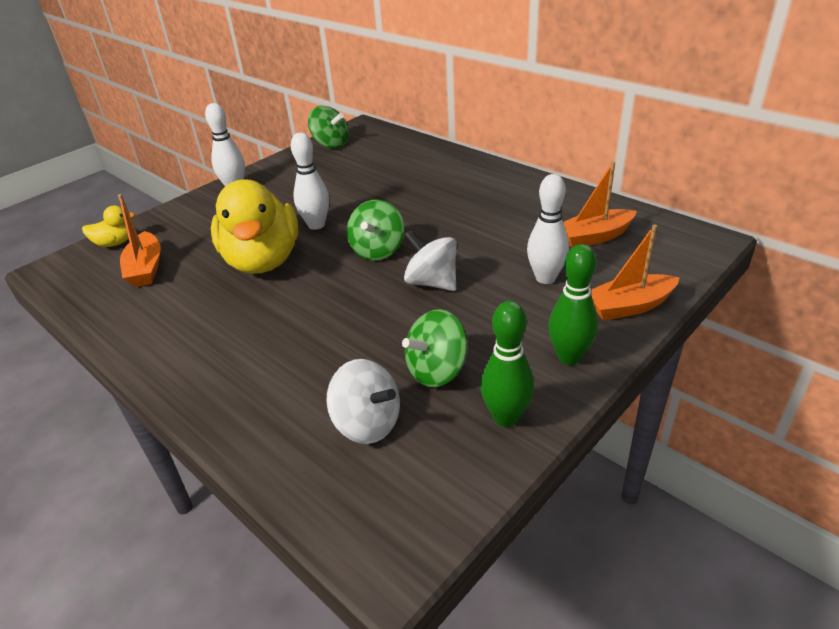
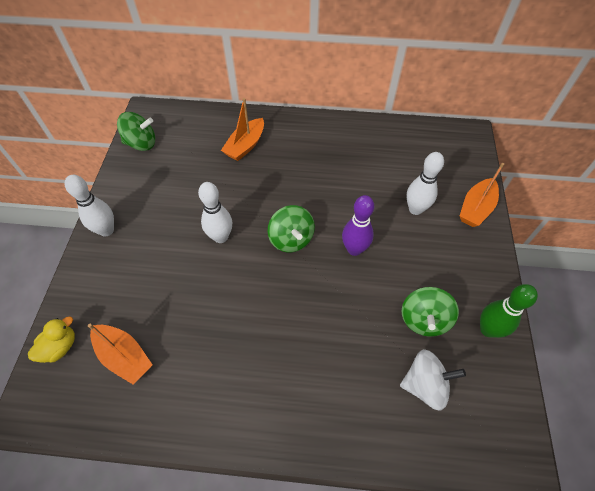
camera: 40 degrees left, 20 degrees up
(263, 261) = (216, 294): yellow duck -> none
(432, 282) = (354, 249): white spinning top -> purple bowling pin
(569, 357) = (479, 265): green bowling pin -> none
(594, 237) = (412, 159): orange boat -> orange boat (245, 146)

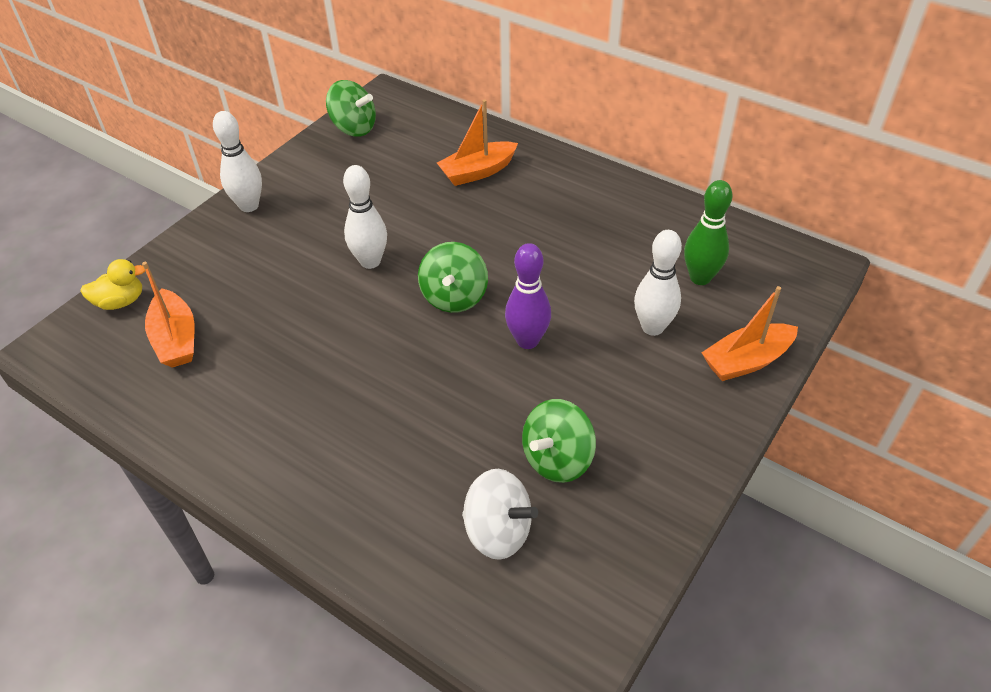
camera: 30 degrees right, 10 degrees down
(488, 329) = (640, 511): green bowling pin -> green bowling pin (700, 278)

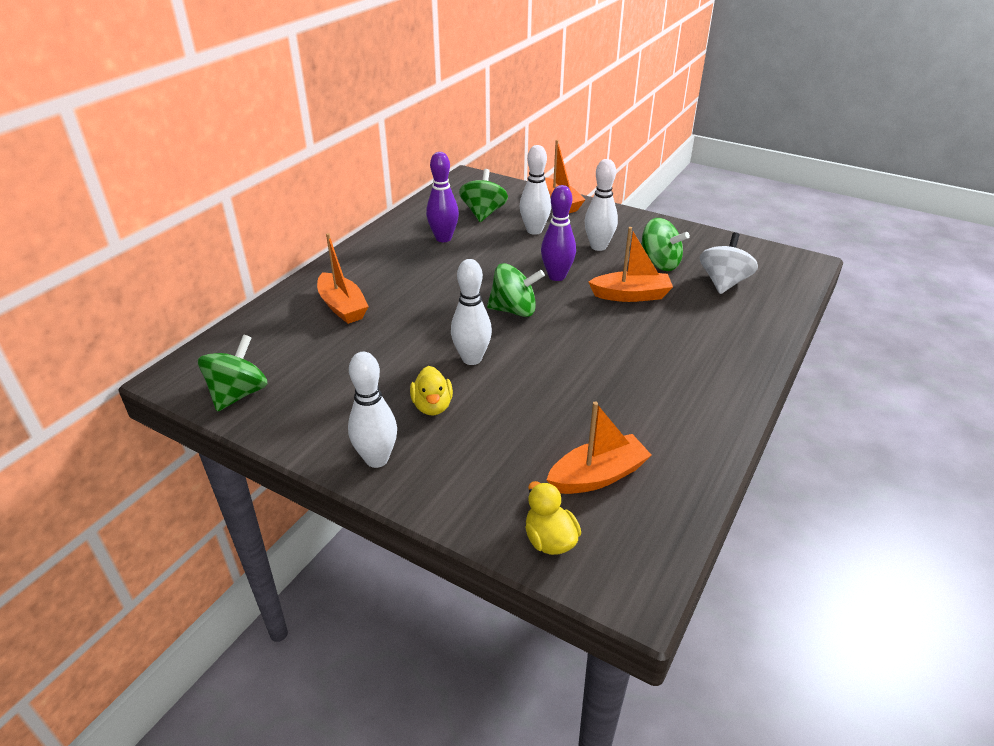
camera: 95 degrees left, 10 degrees down
(305, 235) = (432, 406): none -> yellow duck
(475, 411) = (631, 295): none -> orange boat
(608, 393) = (598, 246): none -> white bowling pin
(626, 240) = (443, 238): none -> purple bowling pin
(700, 278) = (483, 213): green bowling pin -> green spinning top

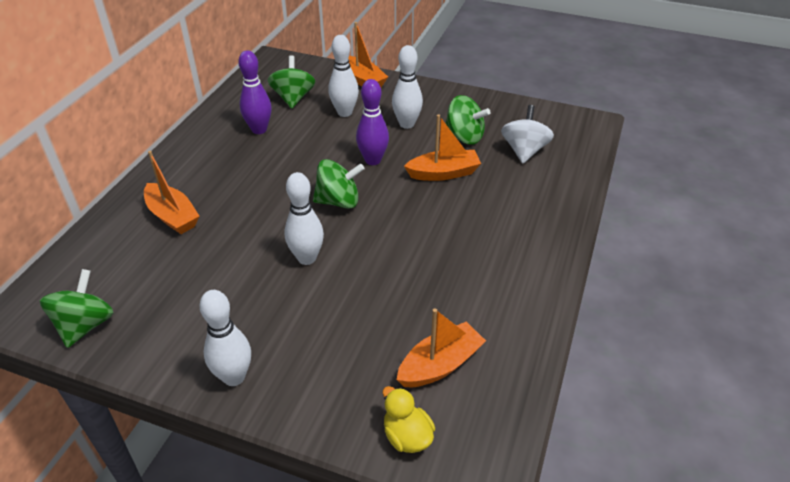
camera: 10 degrees left, 5 degrees up
(432, 406) = (278, 313): yellow duck -> none

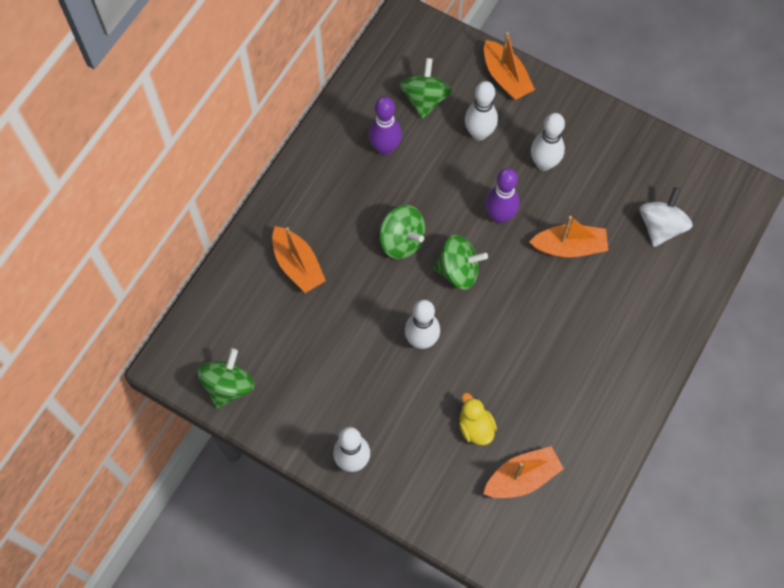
camera: 10 degrees right, 25 degrees up
(407, 436) = (484, 538): yellow duck -> yellow duck (475, 427)
(464, 137) = (602, 194): green spinning top -> green spinning top (402, 241)

